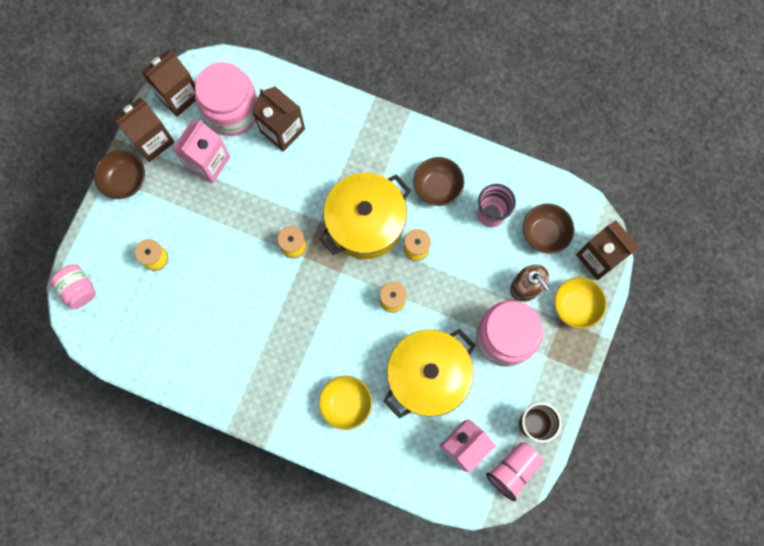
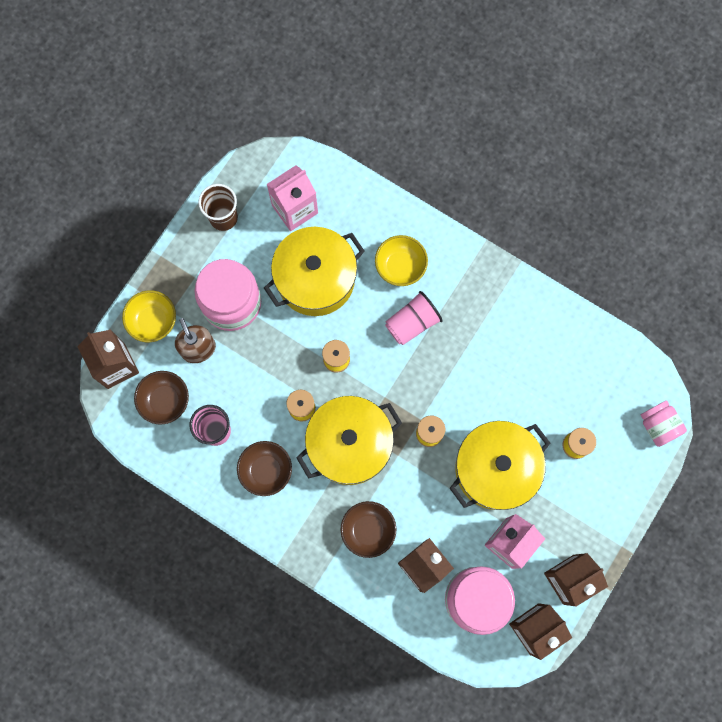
camera: 170 degrees left, 0 degrees up
(125, 181) = (601, 537): brown bowl -> brown bowl (368, 530)
(228, 224) = (495, 469): none -> yellow pot
(513, 470) = (252, 180): pink cup -> pink cup (412, 323)

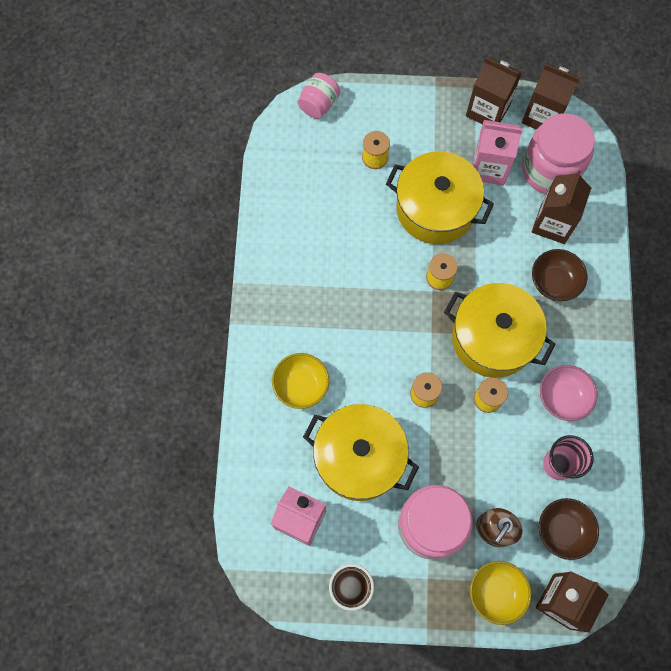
camera: 120 degrees left, 5 degrees down
(266, 470) = (562, 397): brown bowl -> pink bowl
(412, 323) = (349, 345): pink cup -> none

